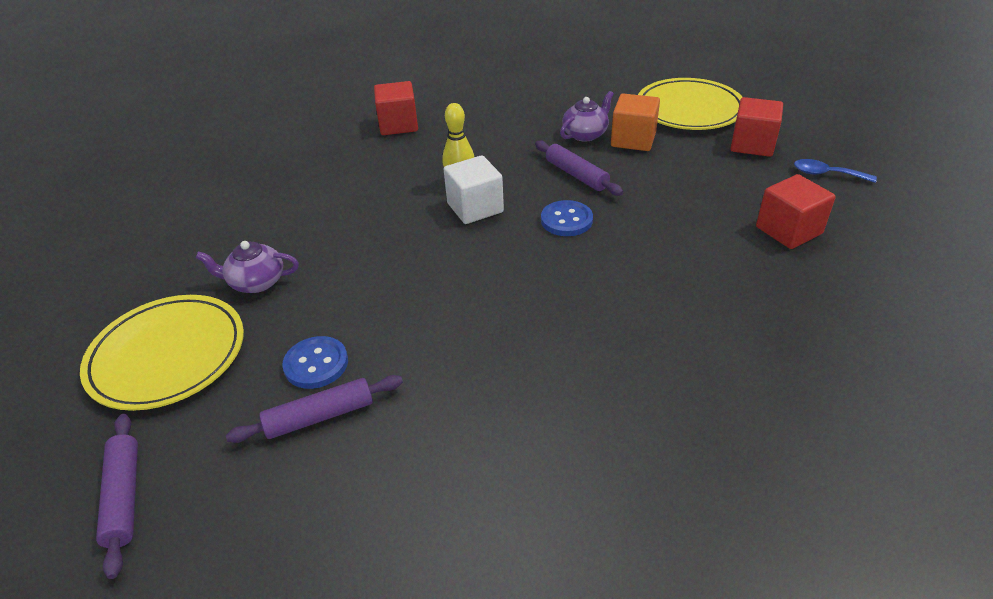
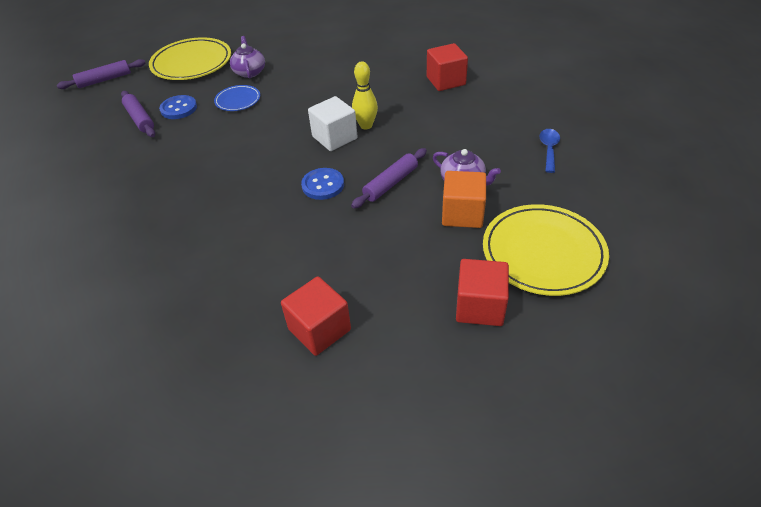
camera: 80 degrees right, 5 degrees up
(334, 294) = (238, 100): none -> blue plate
(826, 174) = (431, 371): blue spoon -> blue spoon (549, 149)

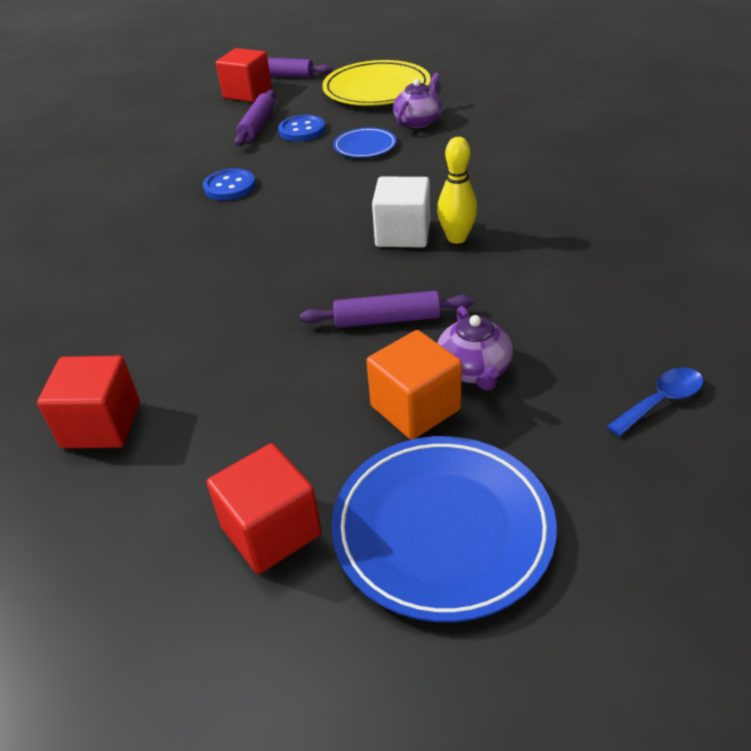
camera: 45 degrees right, 5 degrees down
(323, 185) = (317, 279): blue button -> blue button (230, 186)
(446, 81) = (639, 233): red cube -> red cube (247, 93)
(543, 253) = (442, 529): yellow plate -> blue plate

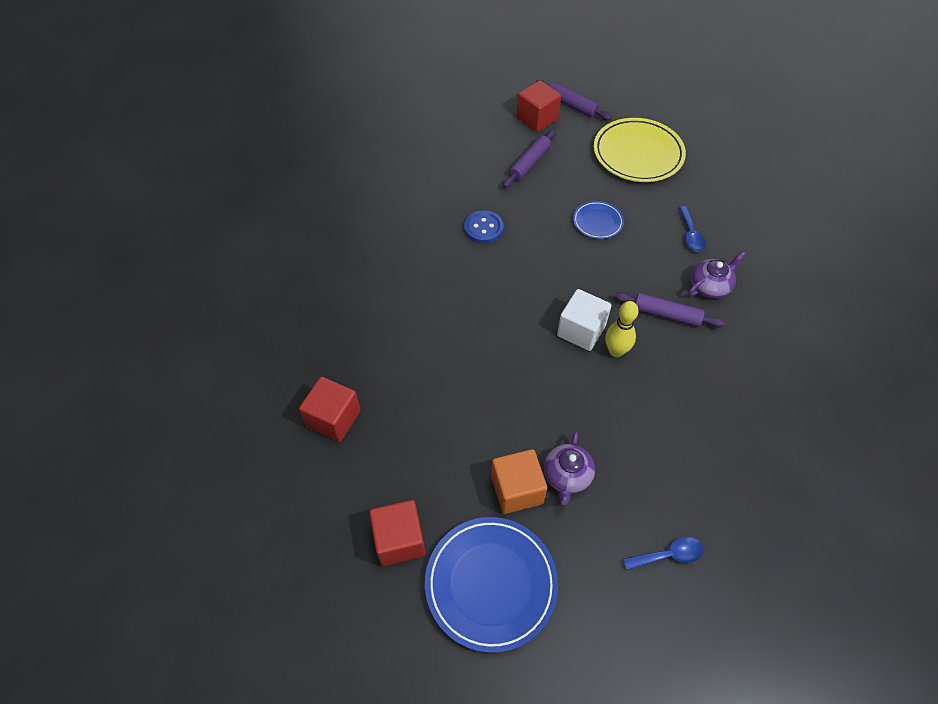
camera: 20 degrees right, 15 degrees up
(302, 130) = (559, 183): blue button -> none
(387, 319) = (533, 408): purple rolling pin -> purple rolling pin (666, 314)
(418, 121) = (651, 208): purple teapot -> purple teapot (710, 286)
(475, 128) = (690, 235): none -> blue spoon

